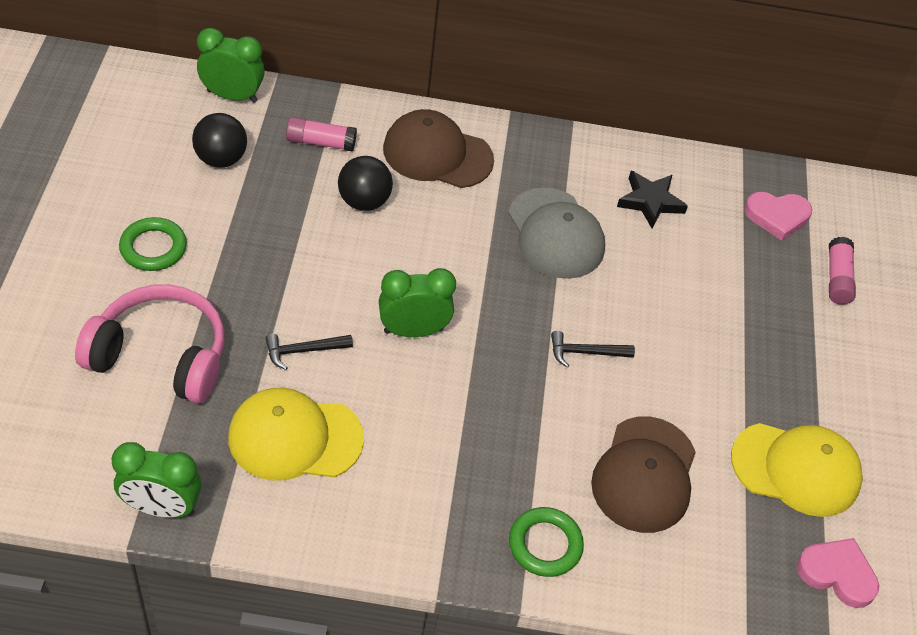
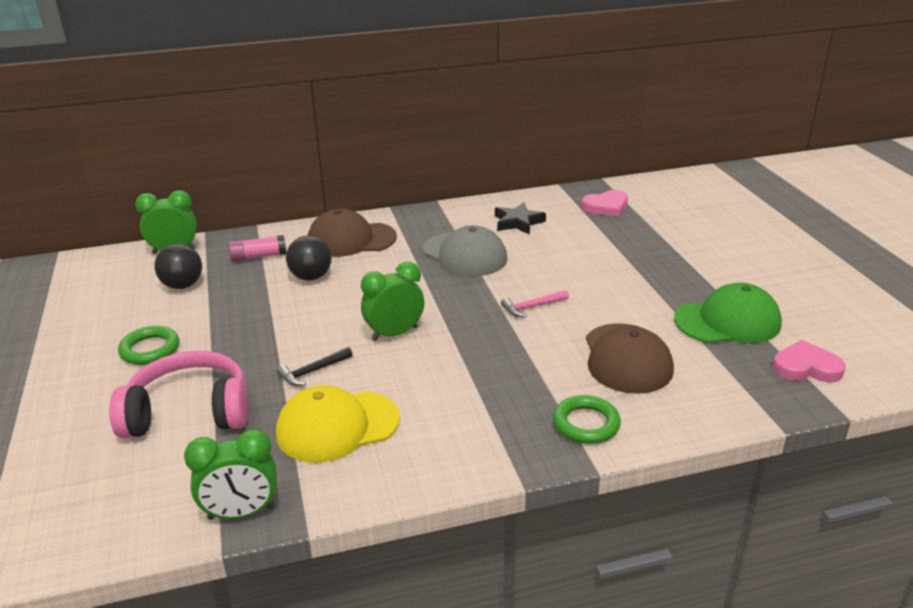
camera: 15 degrees left, 20 degrees down
(585, 352) = (532, 307): black hammer -> pink hammer
(796, 469) = (727, 321): yellow cap -> green cap
(837, 278) = (669, 223): pink glue stick -> none

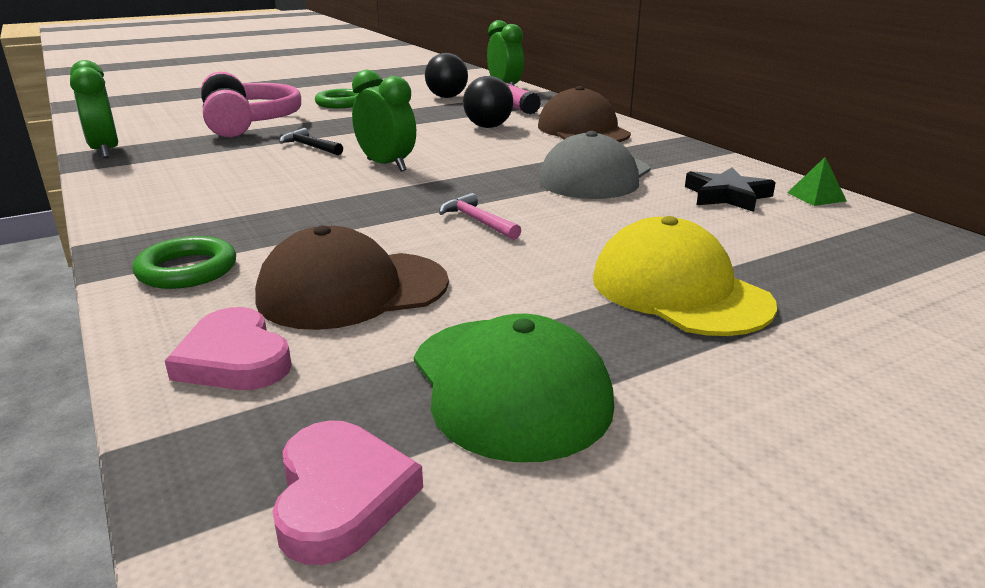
camera: 75 degrees right, 5 degrees down
(337, 426) = (217, 163): yellow cap -> yellow cap (679, 291)
(529, 199) = (816, 197): none -> green pyramid
(606, 207) = (879, 251): pink heart -> pink heart (234, 359)

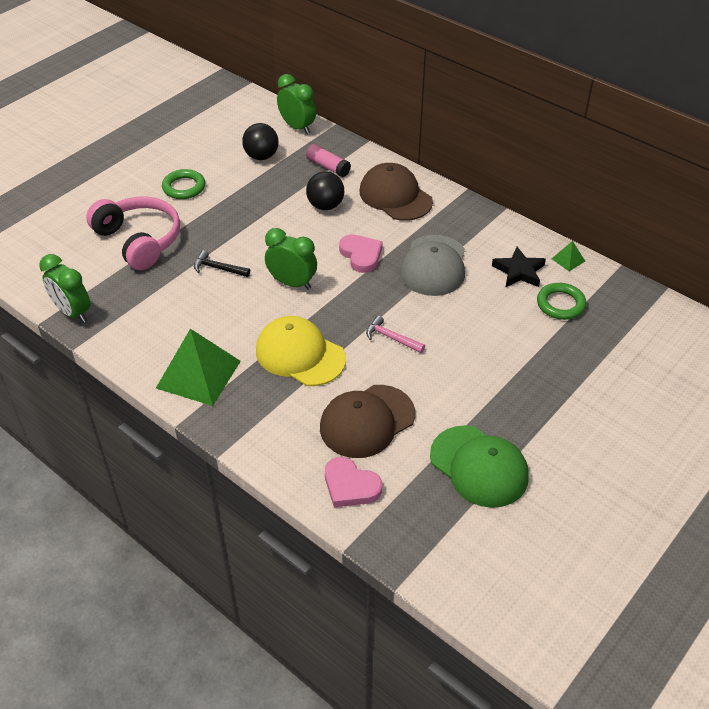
camera: 20 degrees left, 20 degrees up
(171, 210) = (198, 374): none -> green pyramid
(187, 270) = (266, 429): green ring -> green ring (560, 304)
(341, 496) = (450, 541): pink heart -> pink heart (361, 255)
(679, 291) = (524, 377): yellow cap -> yellow cap (300, 355)

